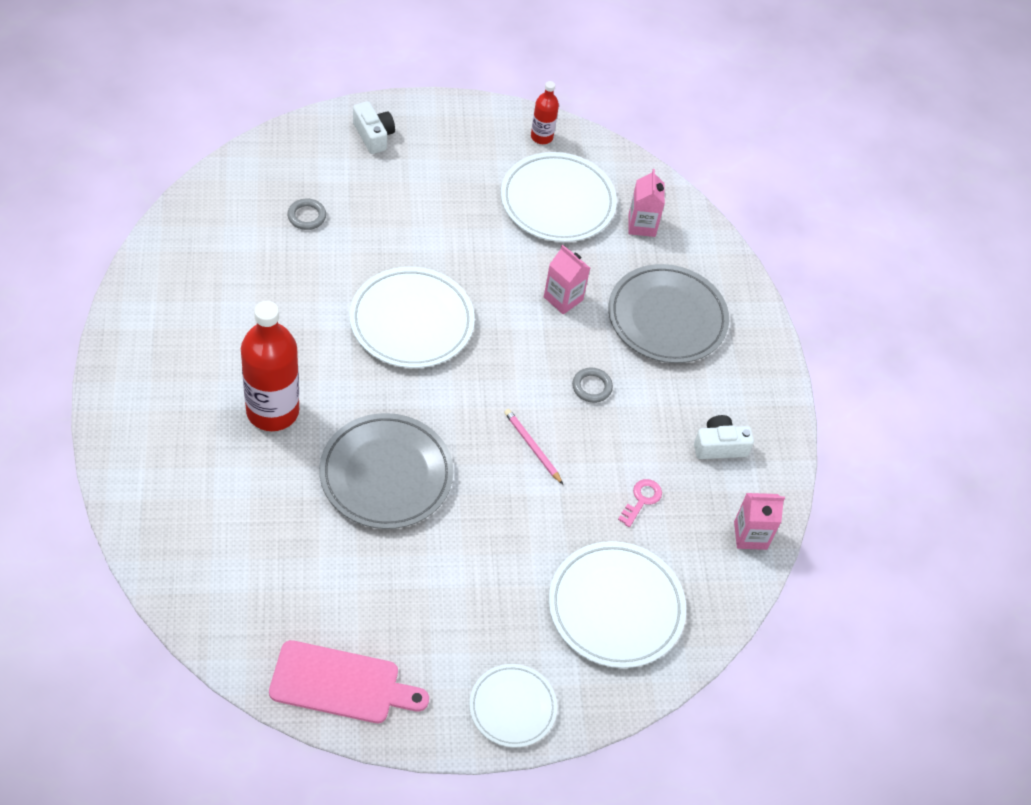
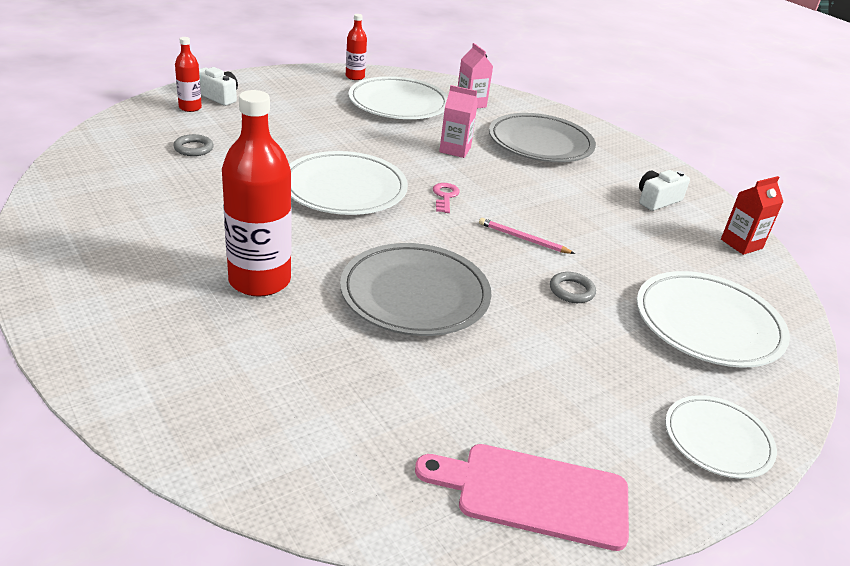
camera: 25 degrees left, 20 degrees down
(335, 147) = (190, 108): none -> red bottle
(341, 683) = (534, 494): pink cutting board -> pink cutting board turned 150 degrees counterclockwise
(592, 387) = (529, 191): grey ring -> grey ring (571, 291)
(641, 500) = (642, 247): pink key -> pink key (445, 196)
(750, 535) = (741, 244): pink carton -> red carton

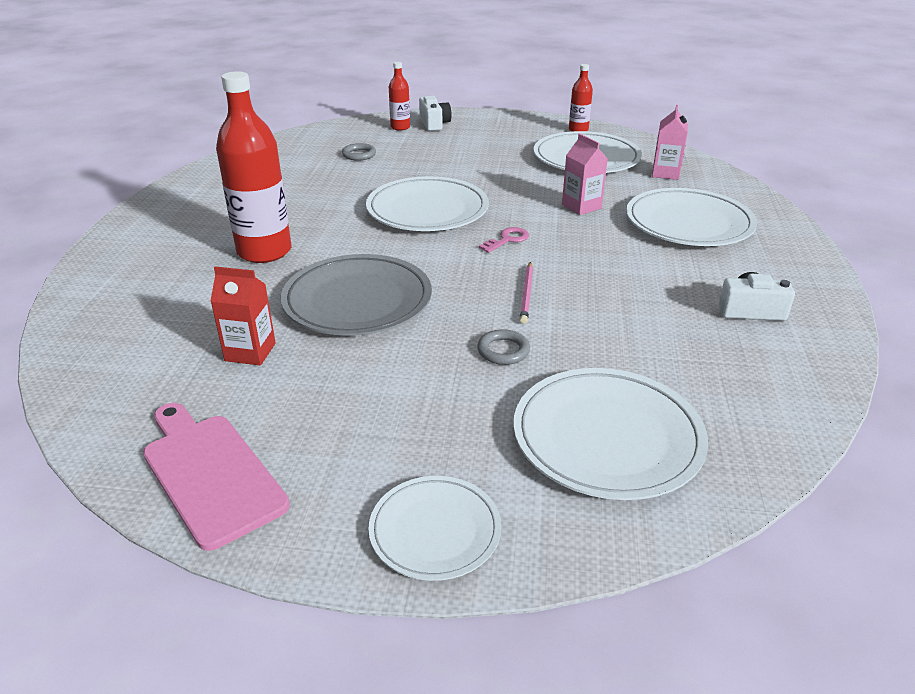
camera: 45 degrees right, 0 degrees up
(523, 239) = (527, 294): pink pencil -> pink pencil turned 150 degrees counterclockwise
(540, 143) = (688, 223): grey plate -> white plate
(741, 244) = (797, 387): red carton -> red carton (250, 352)

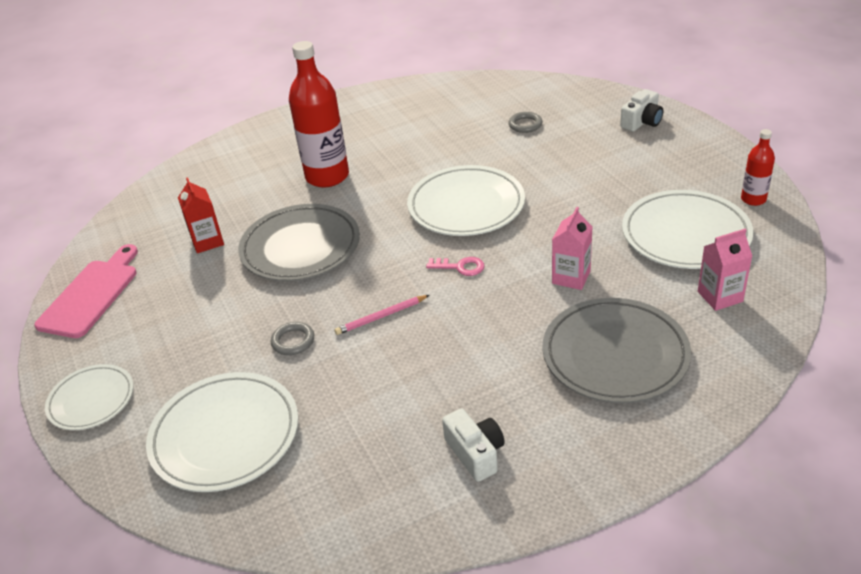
camera: 60 degrees right, 5 degrees up
(400, 127) = (608, 111): red bottle -> none
(688, 223) = (615, 355): white plate -> grey plate

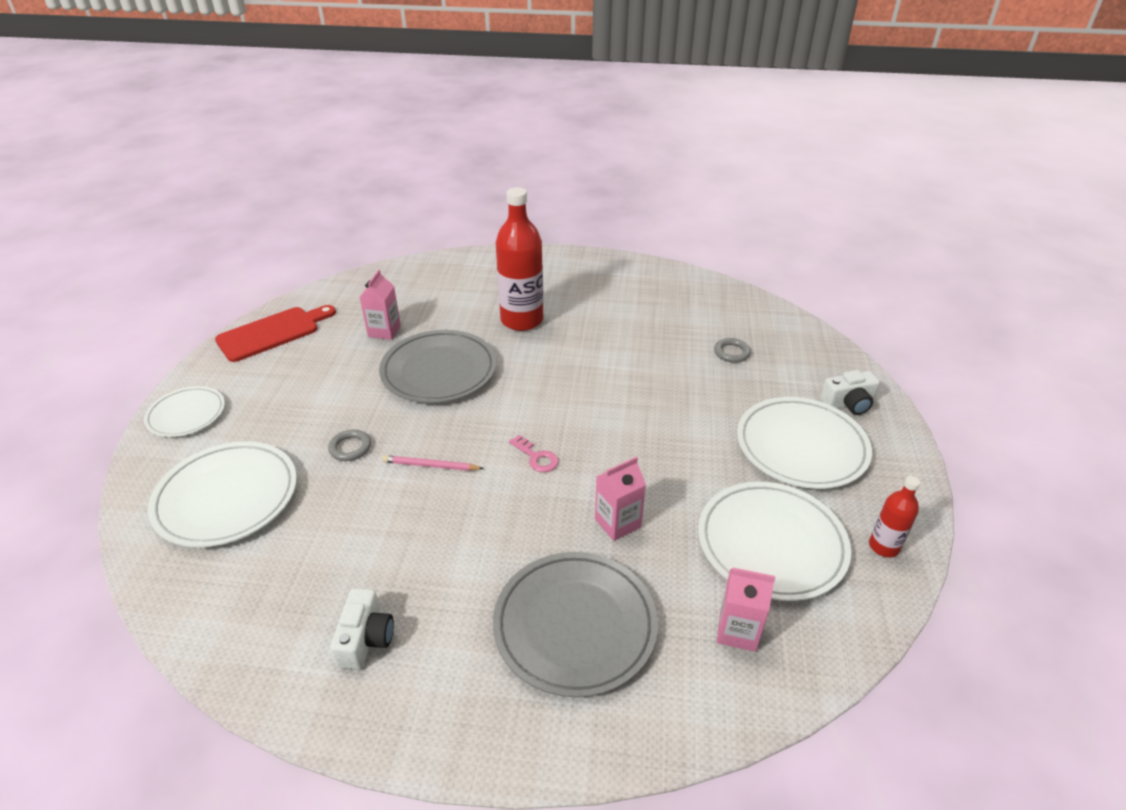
camera: 30 degrees right, 0 degrees up
(91, 295) = (272, 332): pink cutting board -> red cutting board
(207, 241) = (384, 331): red carton -> pink carton
(466, 206) = (601, 403): white plate -> white plate (801, 446)

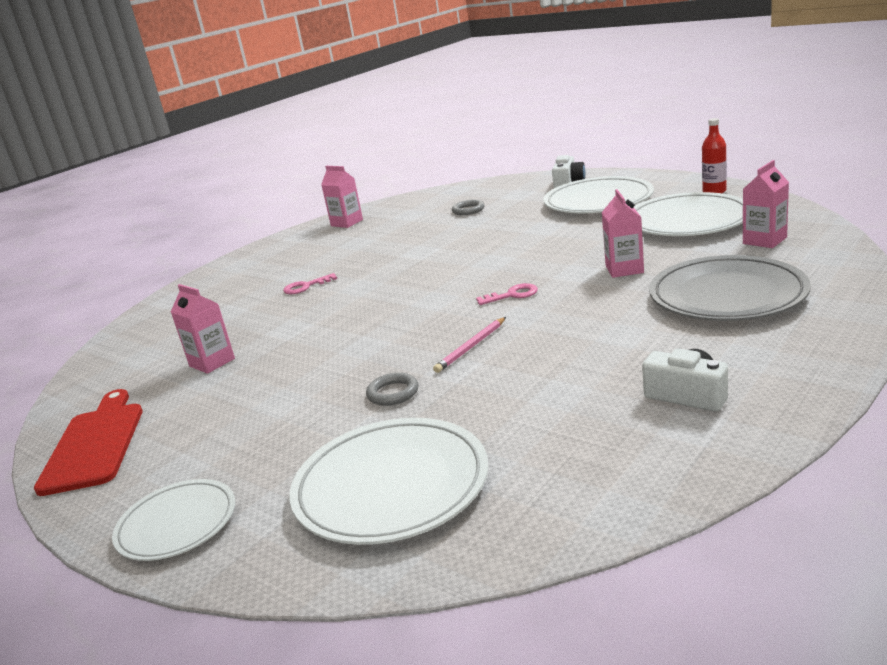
camera: 55 degrees left, 15 degrees down
(439, 371) = (327, 334): grey plate -> none
(522, 320) = (306, 286): red bottle -> pink key
(666, 284) = (347, 223): none -> pink carton

